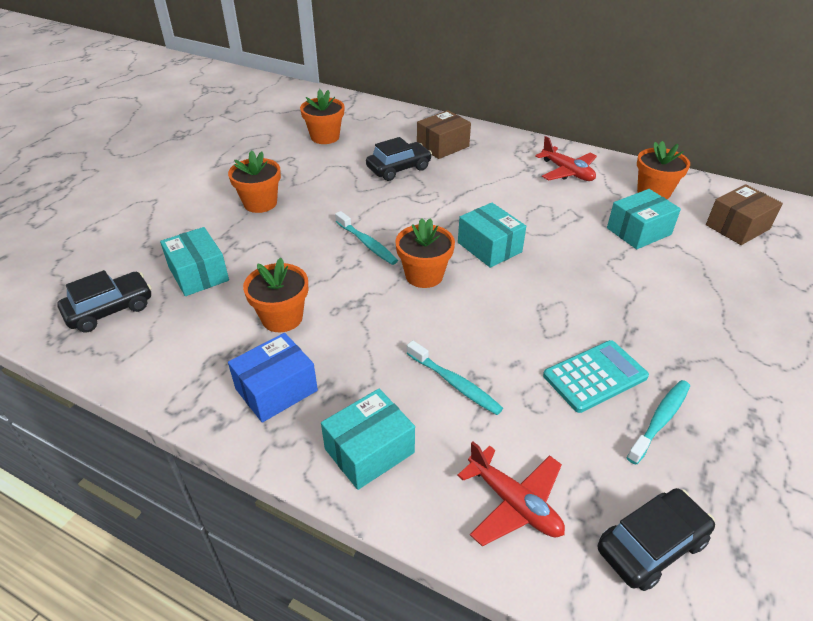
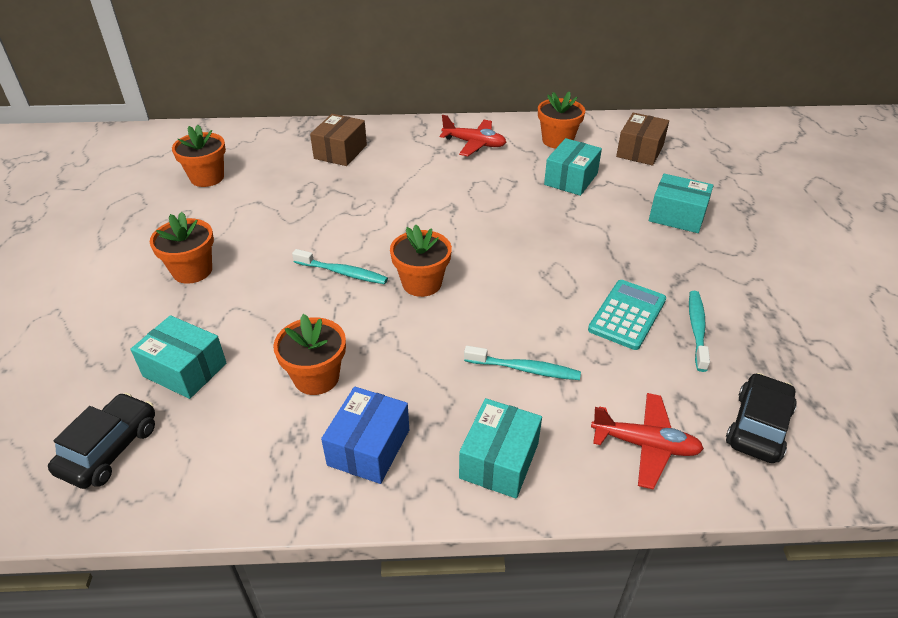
camera: 30 degrees left, 0 degrees up
(399, 168) = (314, 187): black car -> none
(489, 247) = (460, 236): turquoise box -> turquoise box (677, 216)

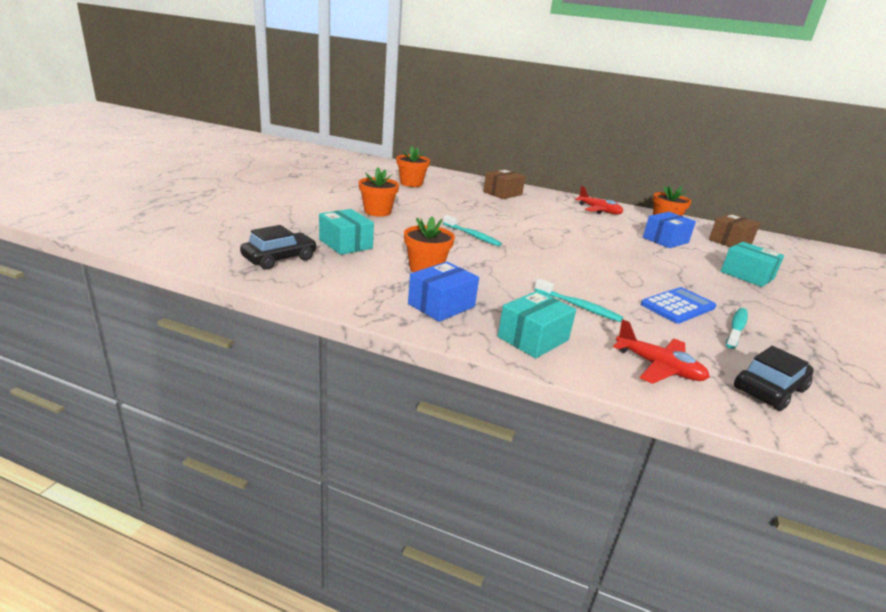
camera: 20 degrees right, 15 degrees down
(422, 283) = (524, 253): orange flower pot -> none
(571, 179) = (665, 240): turquoise box -> blue box
(627, 315) = (678, 306): turquoise calculator -> blue calculator

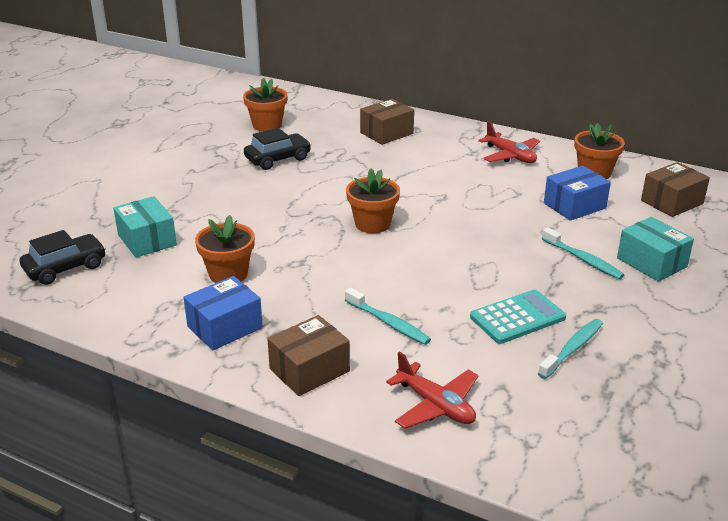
camera: 10 degrees right, 5 degrees up
(377, 212) = (203, 182): orange flower pot -> orange flower pot (372, 224)
(472, 236) = (309, 216): turquoise toothbrush -> turquoise toothbrush (583, 259)
(533, 338) = (309, 370): turquoise box -> brown box
(678, 306) = (517, 317): blue calculator -> turquoise calculator
(769, 389) = (551, 432): black car -> black car (278, 159)

